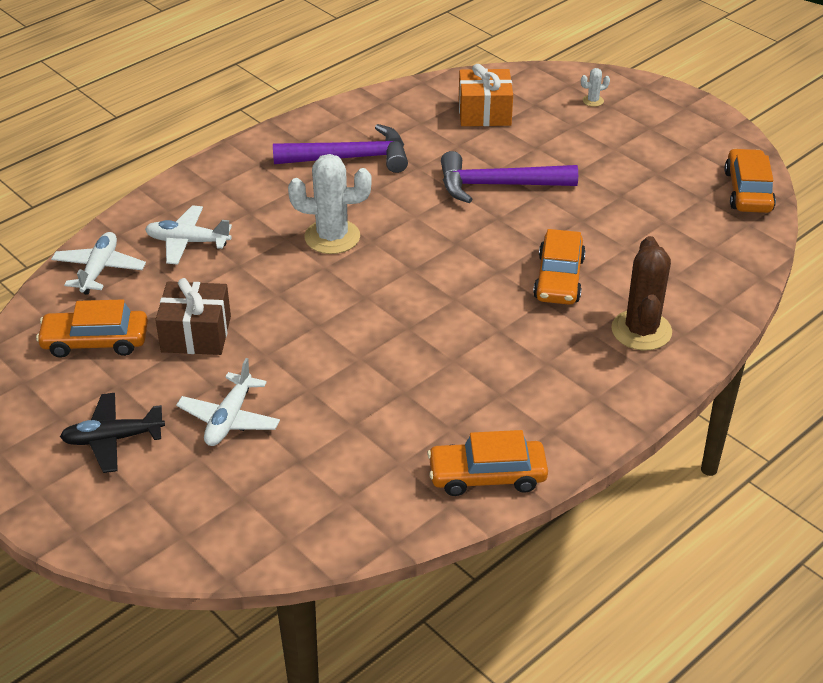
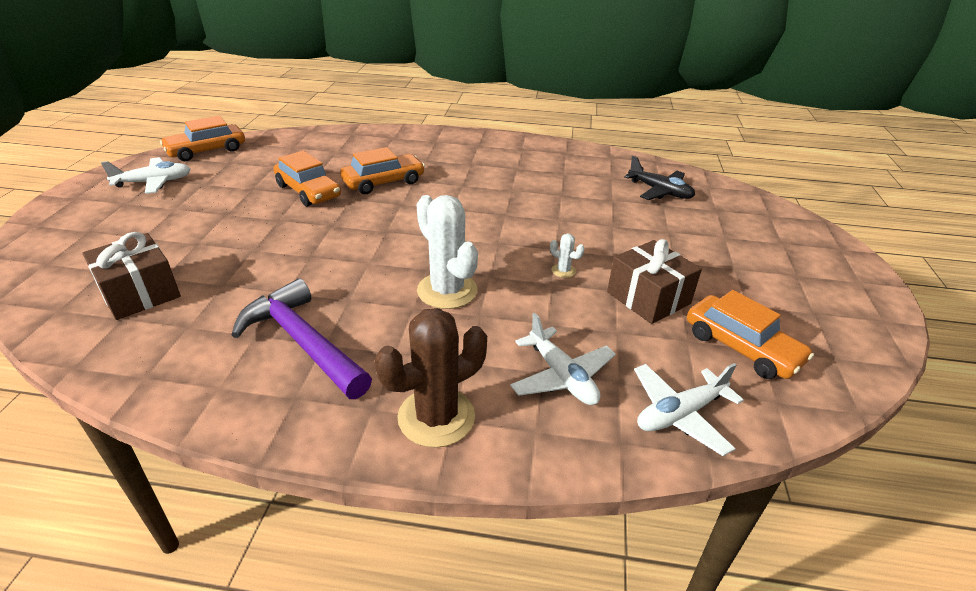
camera: 130 degrees left, 5 degrees down
(113, 439) = (779, 276): black plane -> black plane (660, 191)
(229, 419) = (683, 241): white plane -> white plane (154, 182)
(484, 113) = (140, 293): orange gift -> brown gift
(487, 475) = (578, 154): orange car -> orange car (308, 191)
(498, 185) = (281, 240): purple hammer -> none
(593, 101) = (81, 241): white cactus -> white cactus (563, 271)
(641, 330) = (405, 147): brown cactus -> brown cactus (436, 417)

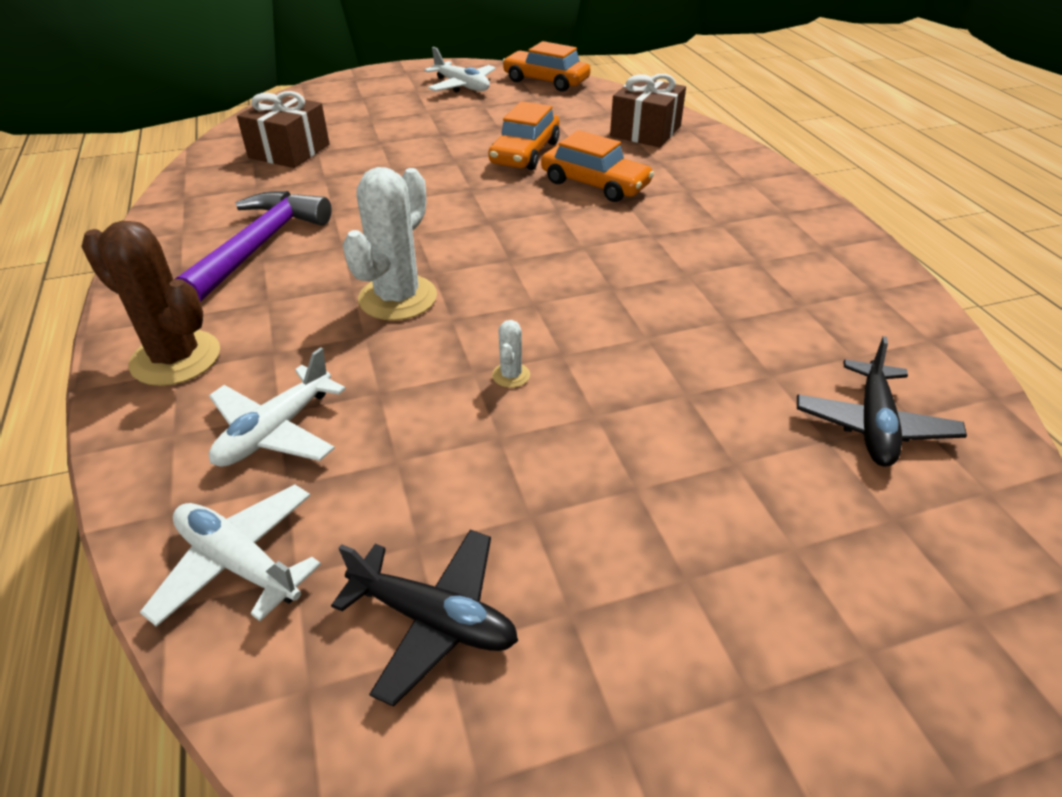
camera: 65 degrees right, 5 degrees up
(648, 298) = (503, 477): brown gift -> brown gift (645, 131)
(741, 347) = (433, 619): orange car -> black plane

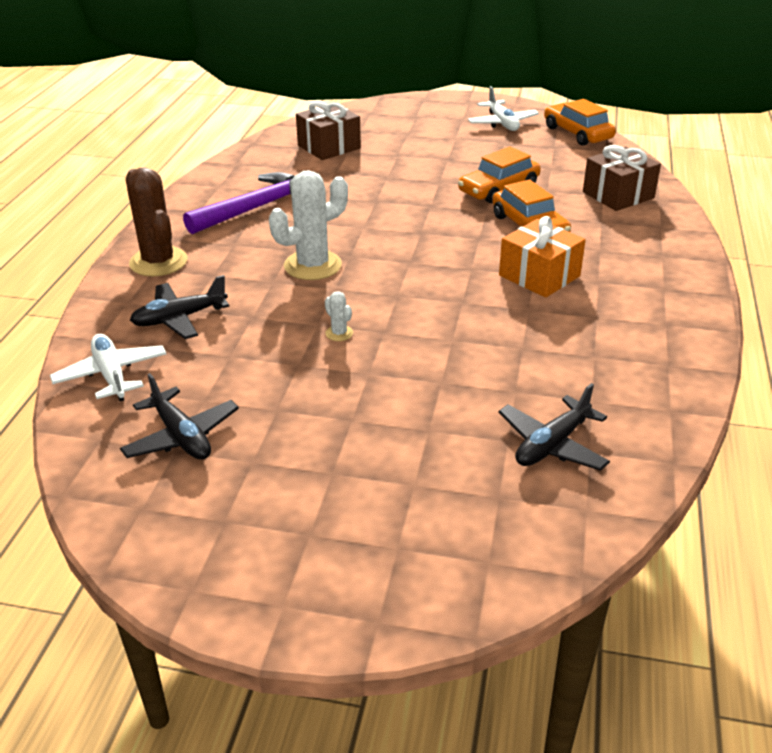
camera: 30 degrees right, 5 degrees down
(276, 431) = (179, 318): white plane -> black plane
(511, 375) = (339, 333): white cactus -> white cactus turned 75 degrees counterclockwise
(659, 234) = (539, 276): none -> orange gift

